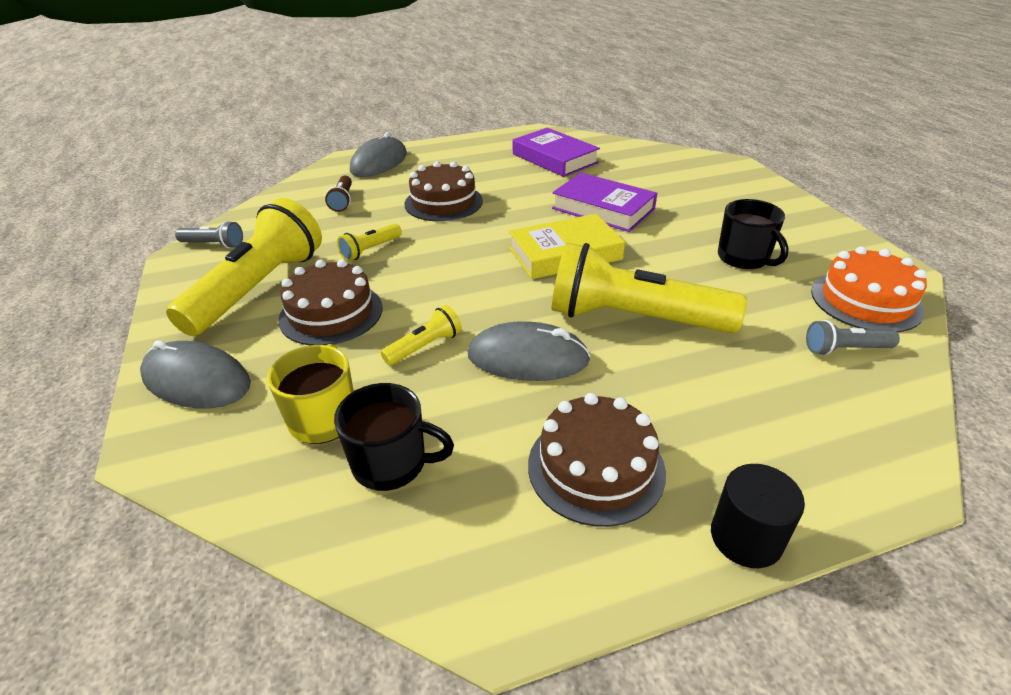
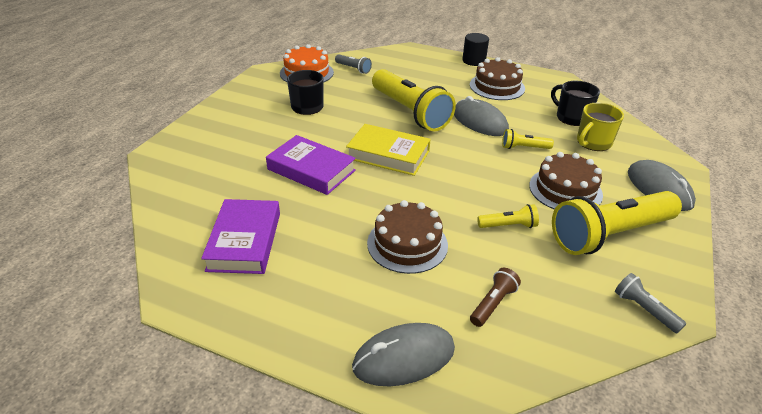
camera: 140 degrees left, 0 degrees up
(603, 209) = (311, 170): purple book -> purple book turned 45 degrees counterclockwise

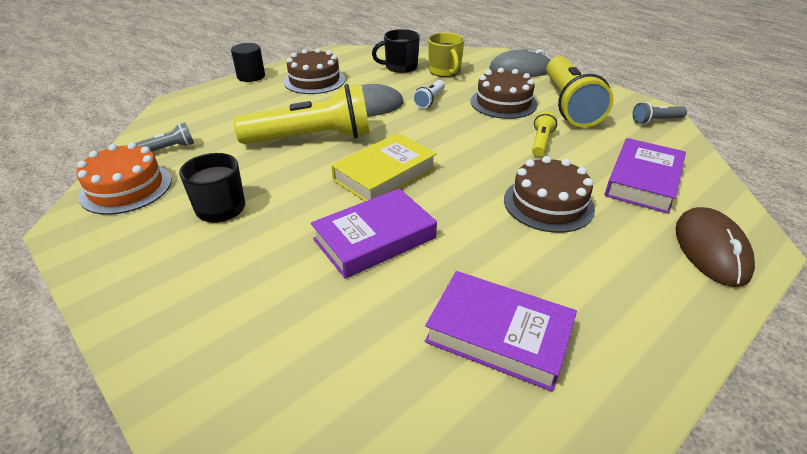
camera: 65 degrees left, 0 degrees up
(404, 357) = (711, 249): grey mouse -> brown mouse
(493, 304) = (643, 181): brown flashlight -> purple book
(524, 148) = (429, 100): yellow flashlight -> white flashlight

